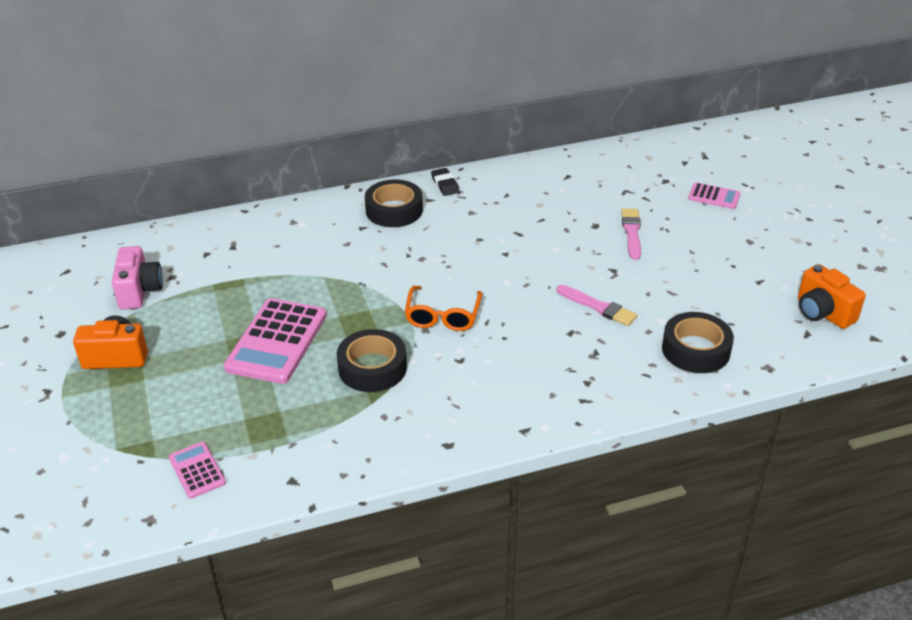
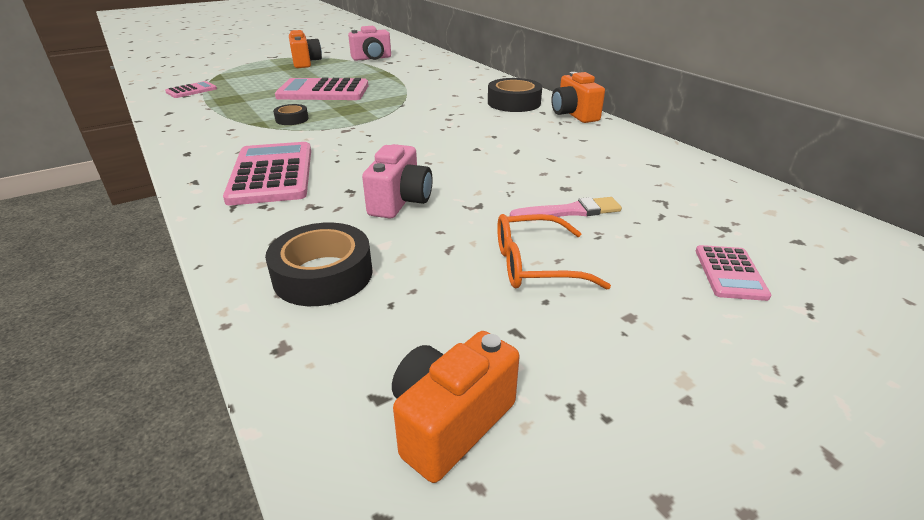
camera: 75 degrees right, 5 degrees down
(372, 368) = (292, 119): black tape -> black tape, size x0.56
(443, 316) = (364, 134): orange glasses -> orange glasses (534, 265)
(445, 184) = (574, 115): black eraser -> orange camera
(523, 379) = (272, 174): none -> pink calculator
(598, 307) = (400, 202): pink brush -> pink camera

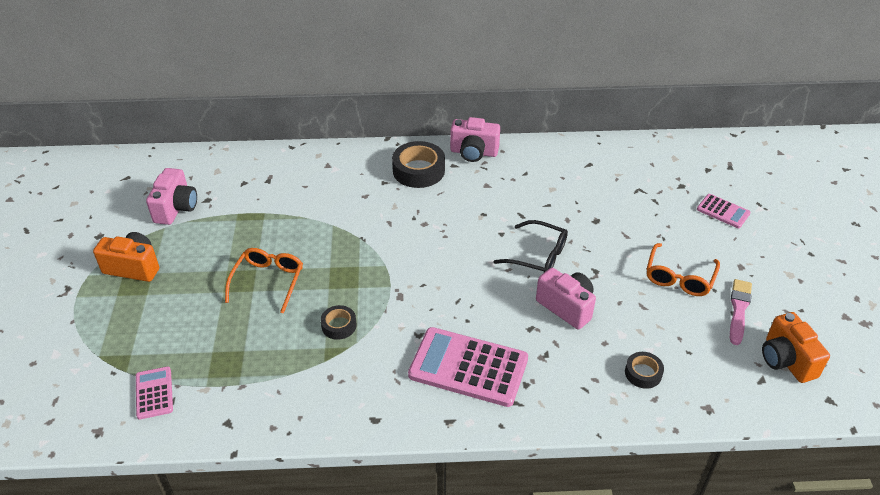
camera: 60 degrees left, 10 degrees up
(323, 91) = (268, 281): pink calculator -> orange glasses
(323, 274) = (643, 373): black tape -> black tape, size x0.56
(465, 171) = (538, 256): none -> black glasses
(570, 211) = (628, 234): pink brush -> pink brush (739, 309)
(574, 115) = (473, 152): orange camera -> pink camera

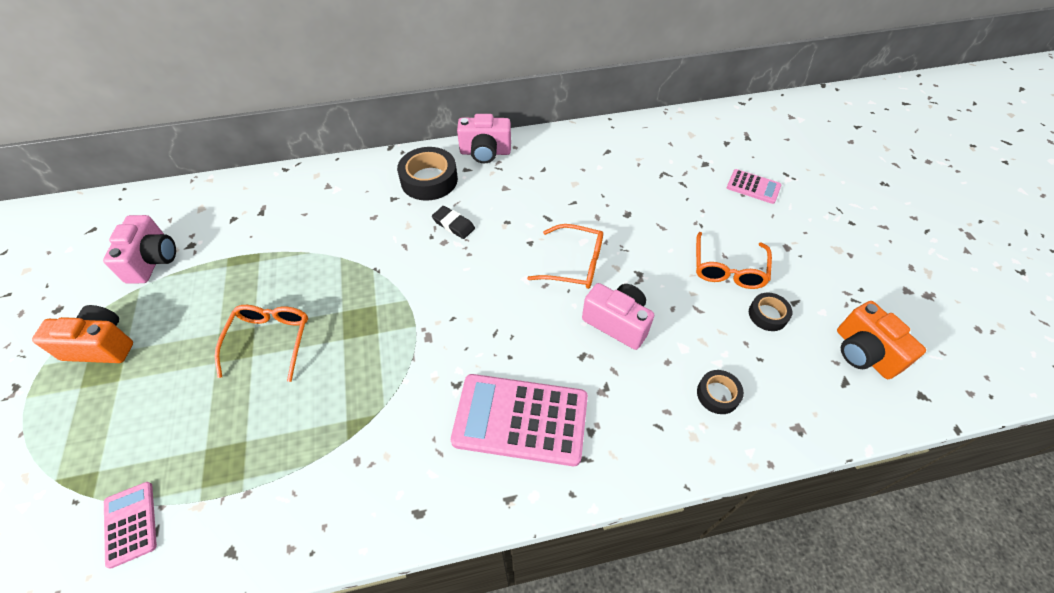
camera: 10 degrees left, 10 degrees up
(339, 325) = (360, 387): black tape -> black tape (768, 315)
(435, 210) = (453, 224): none -> black eraser
(538, 256) = (575, 264): black glasses -> orange glasses
(739, 309) = (798, 298): pink brush -> none

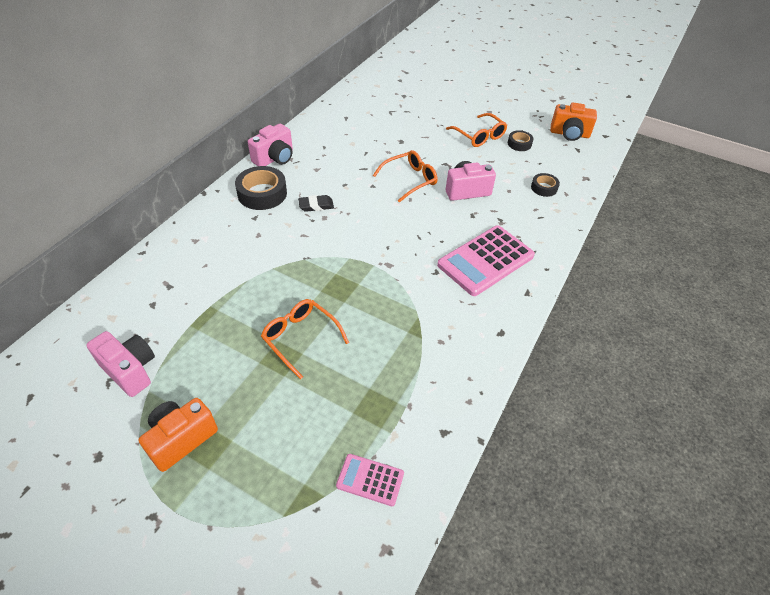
camera: 50 degrees left, 5 degrees down
(753, 187) = (440, 93): pink calculator -> none

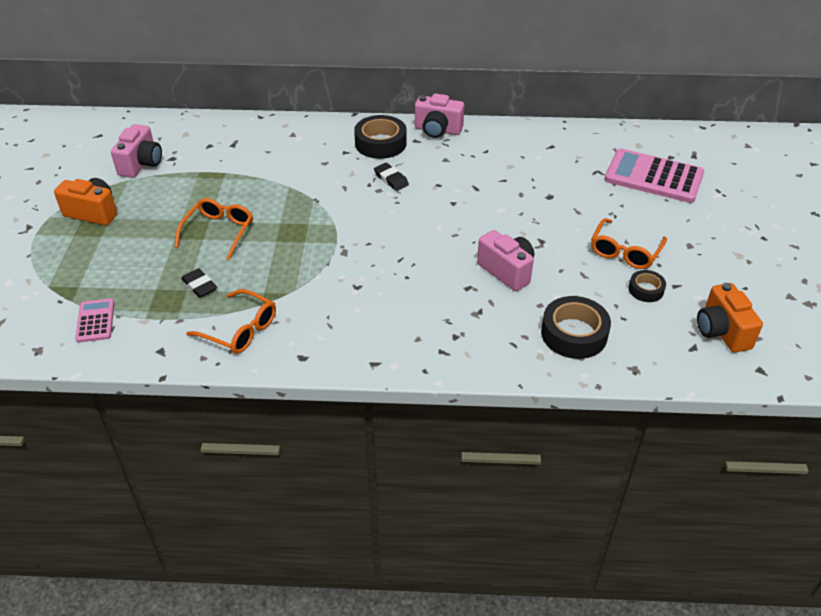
camera: 65 degrees right, 5 degrees down
(369, 376) = (199, 285): none -> black eraser
(410, 180) = (487, 224): orange glasses -> orange glasses (240, 330)
(485, 260) = (401, 318): pink calculator -> pink calculator (653, 177)
(544, 188) = (574, 334): black tape -> black tape, size x1.80

